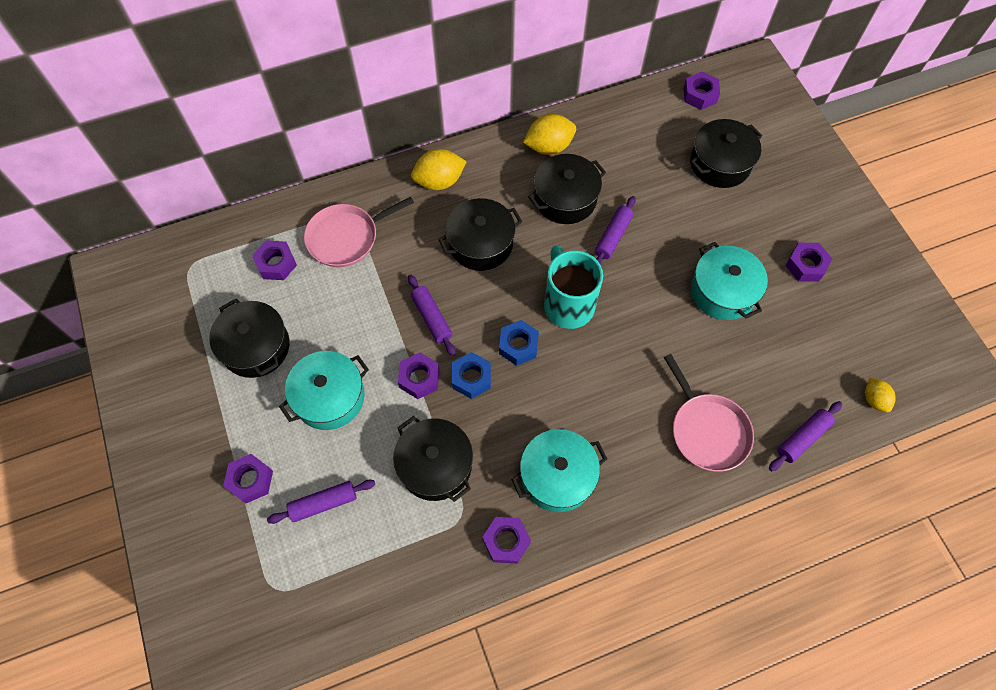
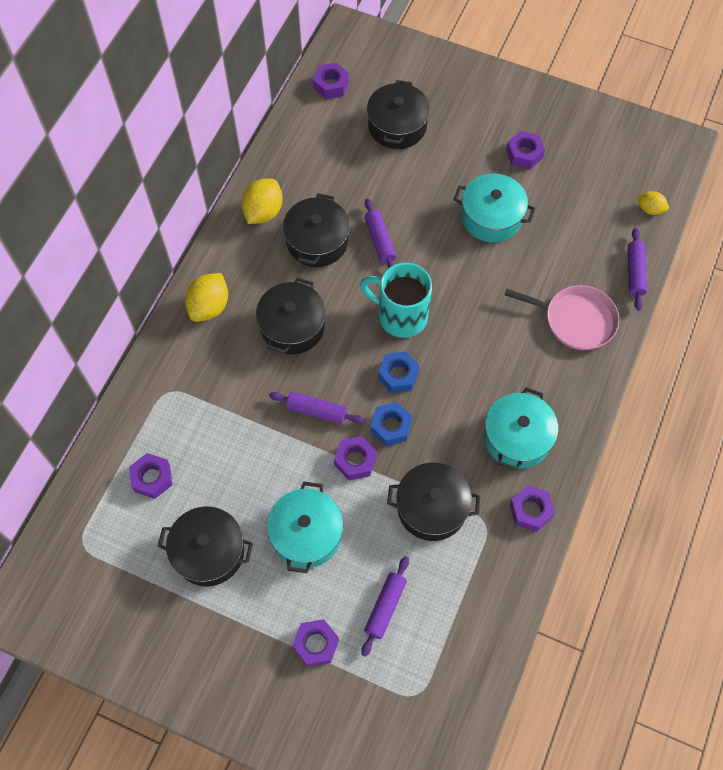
camera: 45 degrees left, 0 degrees up
(346, 237) = (185, 410): pink pan -> none

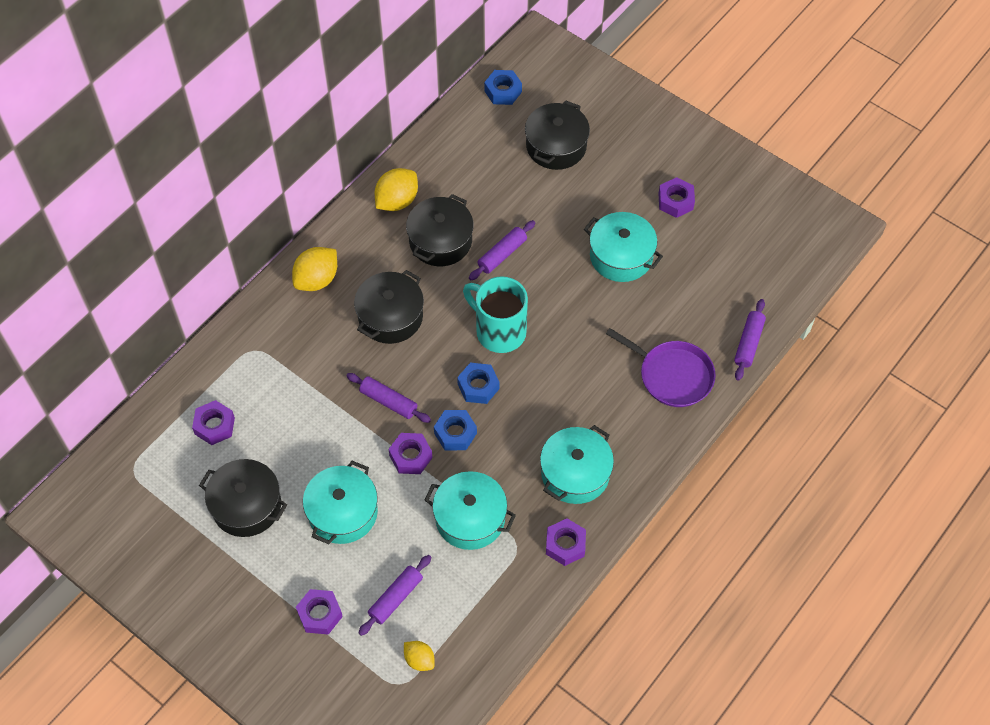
camera: 15 degrees right, 5 degrees down
(331, 85) = (503, 91): purple nut -> blue nut
(380, 241) = (502, 254): purple rolling pin -> purple rolling pin turned 45 degrees clockwise
(432, 507) = (470, 518): black pot -> turquoise pot
(575, 320) = (672, 375): pink pan -> purple pan
(650, 209) = (786, 284): yellow lemon -> yellow lemon (419, 660)

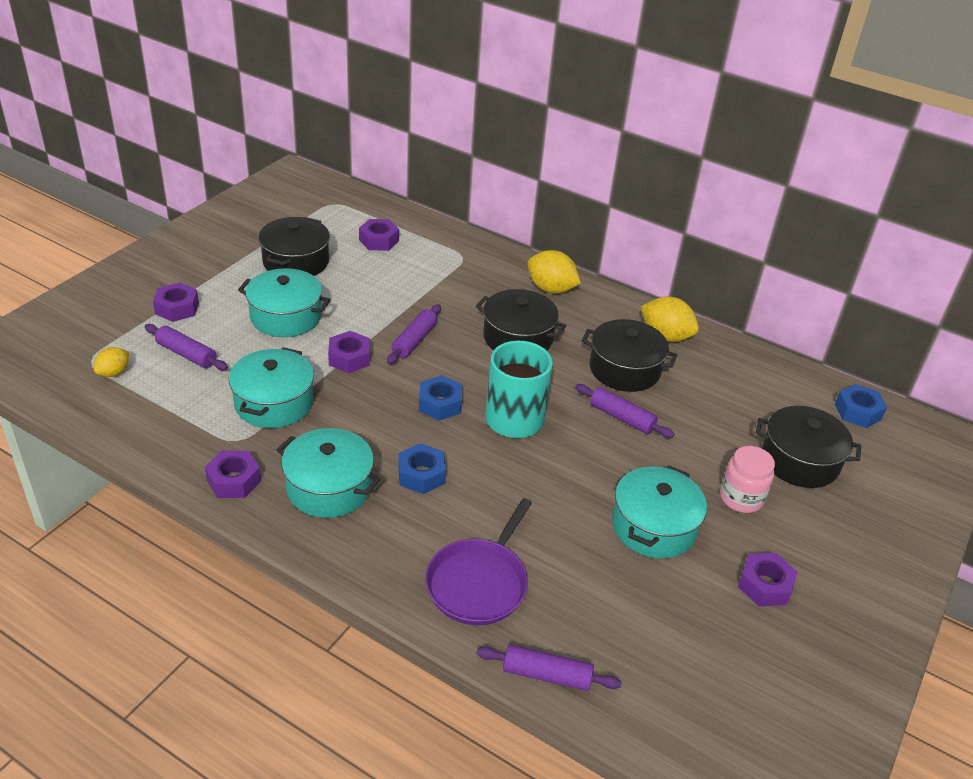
camera: 80 degrees right, 20 degrees down
(455, 433) = (379, 388): blue nut -> blue nut (421, 475)
(594, 194) = (741, 498): none -> pink jar

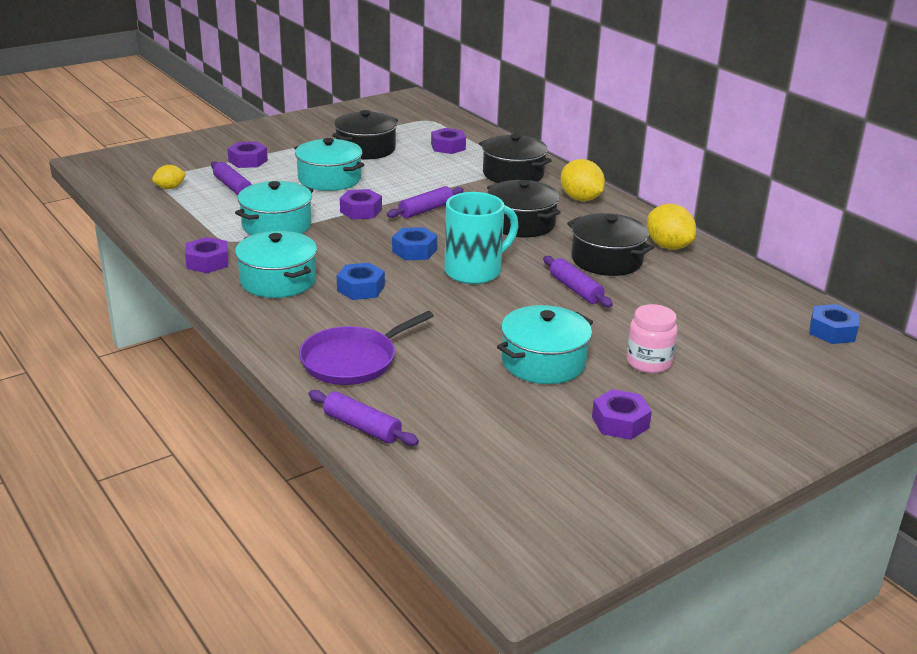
camera: 25 degrees right, 10 degrees down
(799, 461) = (734, 351): black pot -> black pot (513, 174)

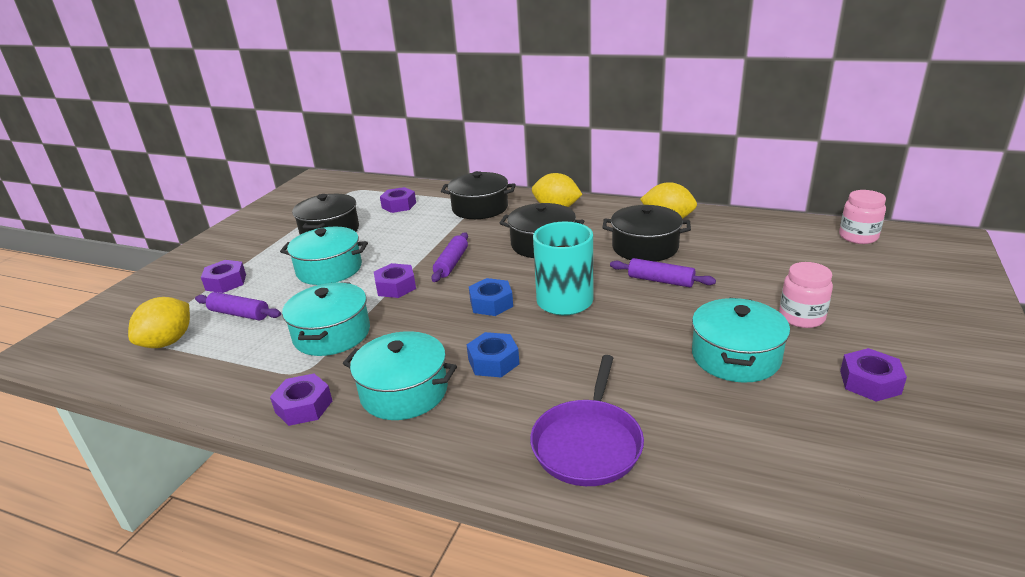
camera: 30 degrees left, 0 degrees up
(170, 188) = (168, 342): yellow lemon -> yellow lemon, size x1.70
(362, 427) = (700, 518): purple rolling pin -> none
(832, 331) = (858, 237): blue nut -> pink jar

